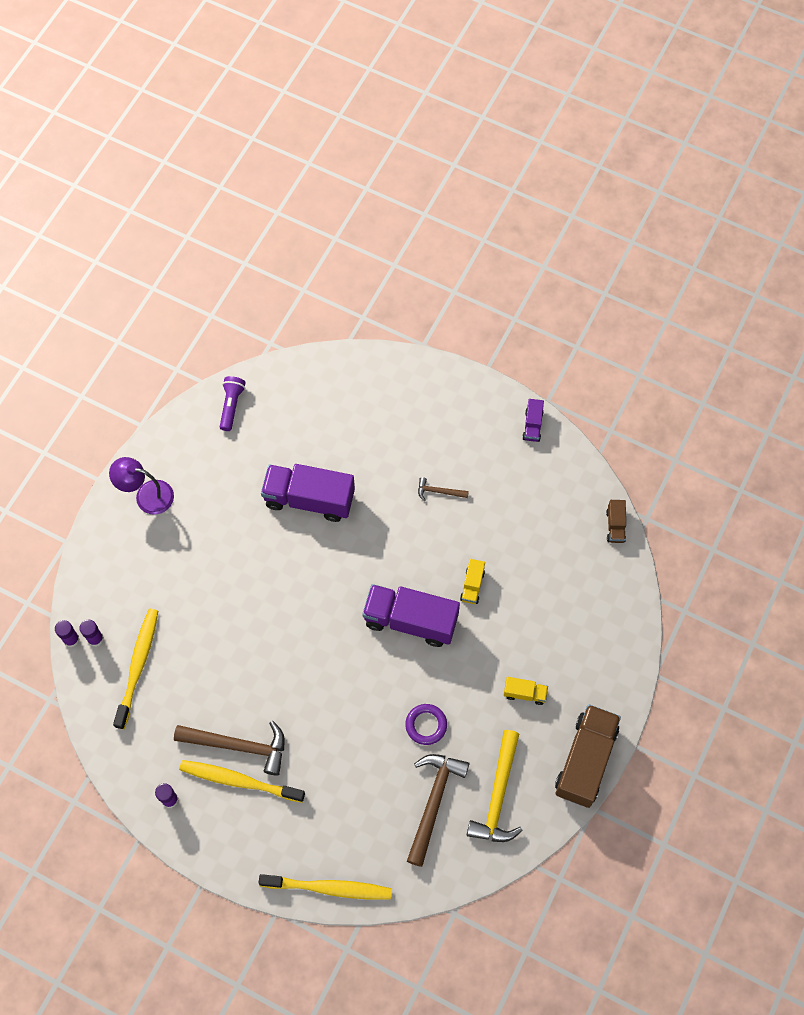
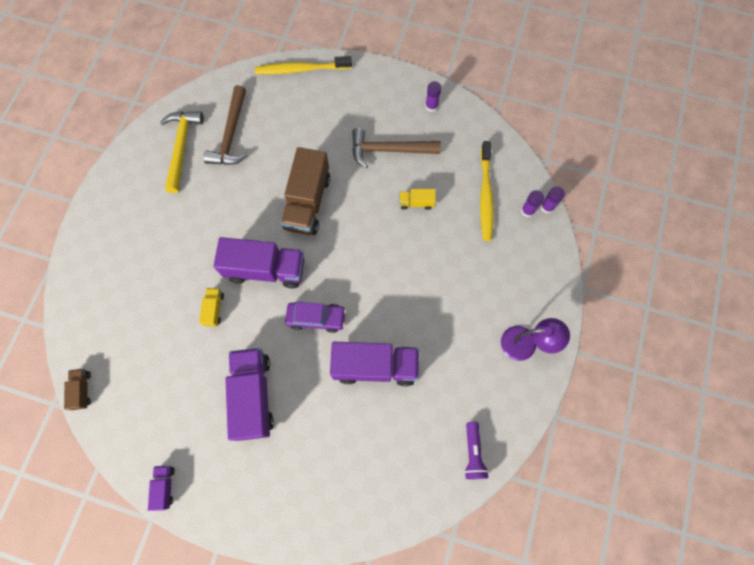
camera: 170 degrees right, 5 degrees up
(239, 781) = (382, 126): yellow toothbrush -> none
(362, 558) = (316, 318): none -> purple car
(426, 725) = (243, 188): purple ring -> none
(439, 491) = (253, 396): brown hammer -> purple truck
(524, 693) = (163, 225): yellow truck -> yellow truck (416, 202)
(585, 760) = (112, 183): brown truck -> brown truck (307, 202)

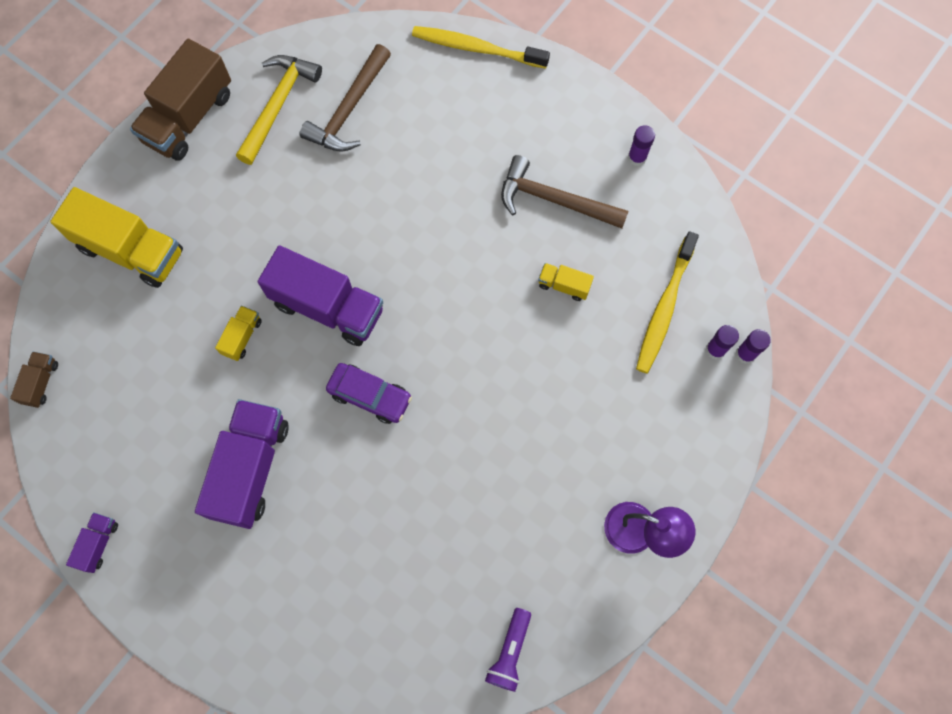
camera: 20 degrees right, 0 degrees up
(114, 277) = (131, 250): none -> yellow truck
(307, 202) = (417, 235): brown truck -> brown truck (189, 117)
(375, 366) = (423, 488): purple truck -> none

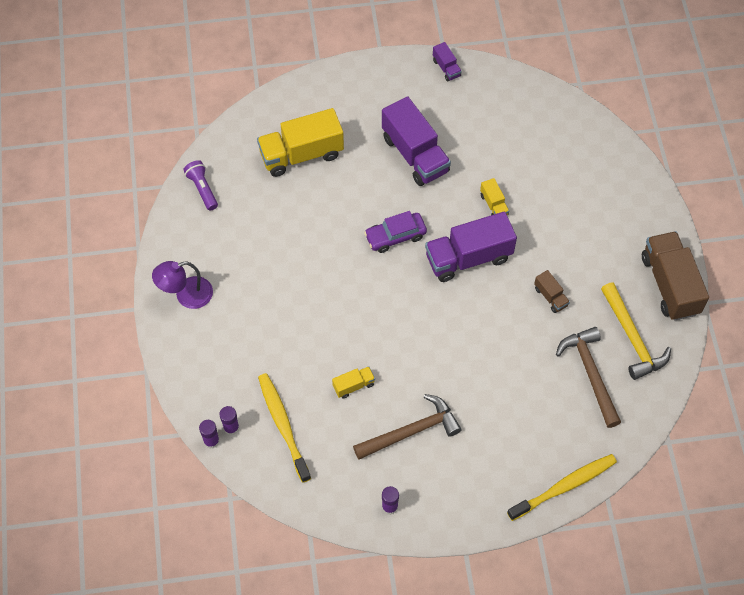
camera: 135 degrees right, 10 degrees down
(41, 383) = (562, 101): brown truck -> brown truck (550, 297)
(131, 250) = (604, 193): yellow truck -> yellow truck (301, 154)

